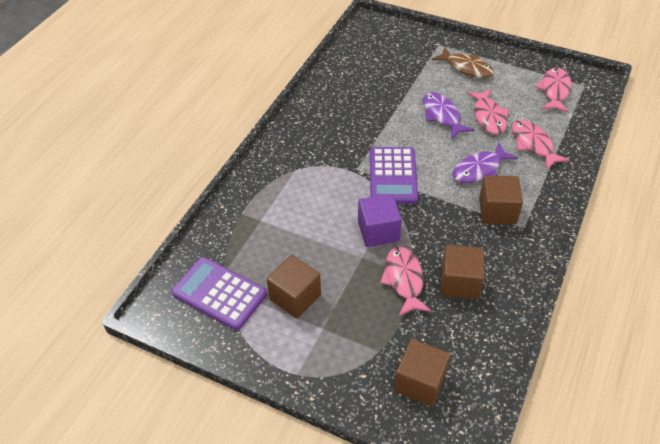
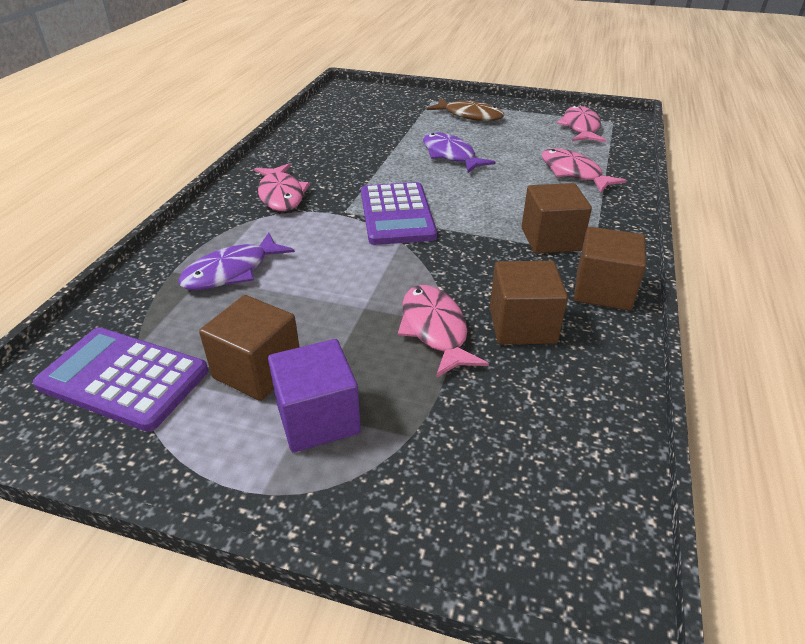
camera: 10 degrees left, 10 degrees down
(378, 231) = (385, 274): purple cube -> purple cube (318, 418)
(420, 382) = (493, 478): brown cube -> brown cube (603, 290)
(479, 169) = (513, 200): purple fish -> purple fish (232, 272)
(489, 117) = (509, 153): pink fish -> pink fish (281, 195)

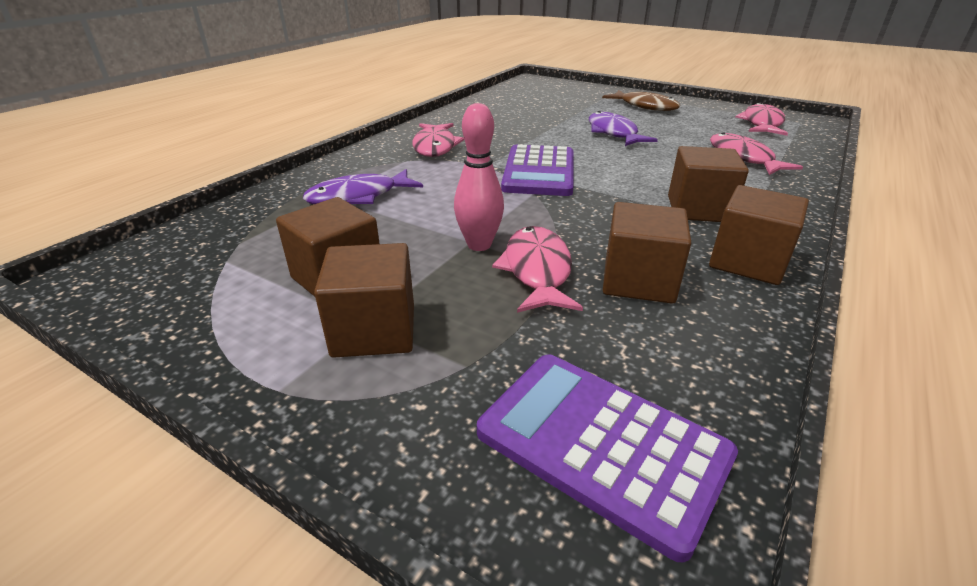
camera: 15 degrees right, 5 degrees down
(123, 379) = (211, 265): purple calculator -> purple calculator (601, 445)
(318, 418) = (374, 330): purple cube -> brown cube
(373, 310) = (479, 245): none -> pink bowling pin

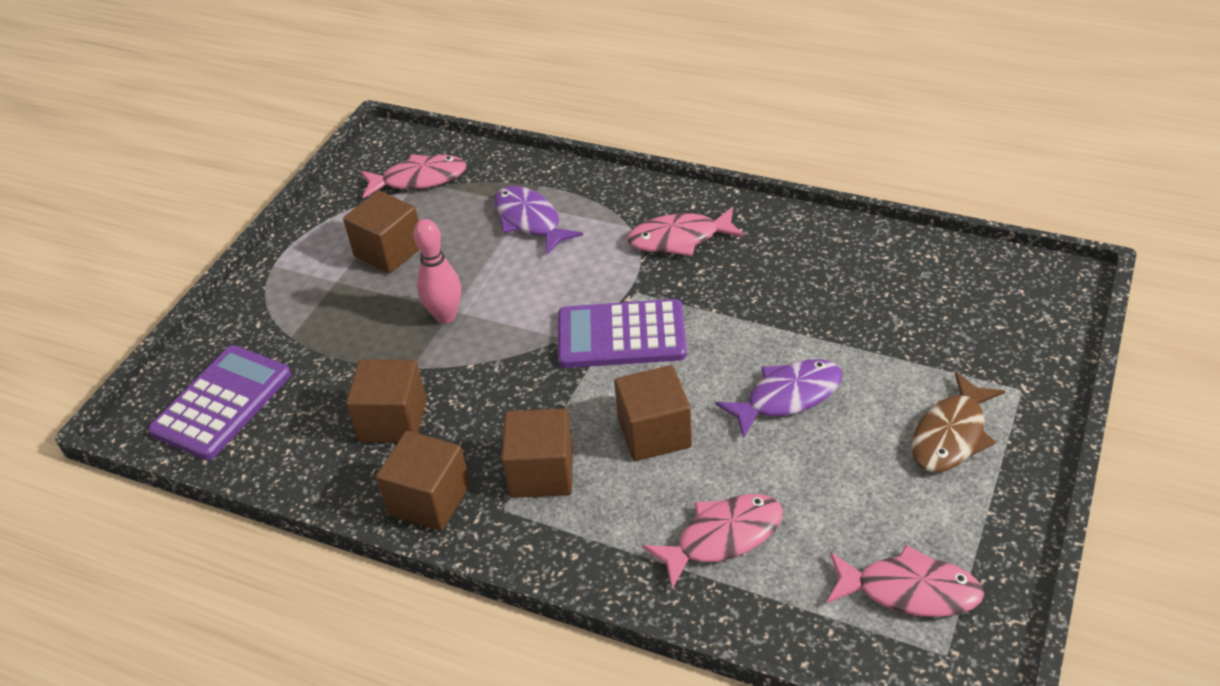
camera: 85 degrees right, 10 degrees up
(374, 330) = (326, 287): brown cube -> brown cube (654, 433)
(537, 270) = (405, 357): pink fish -> pink fish (419, 179)

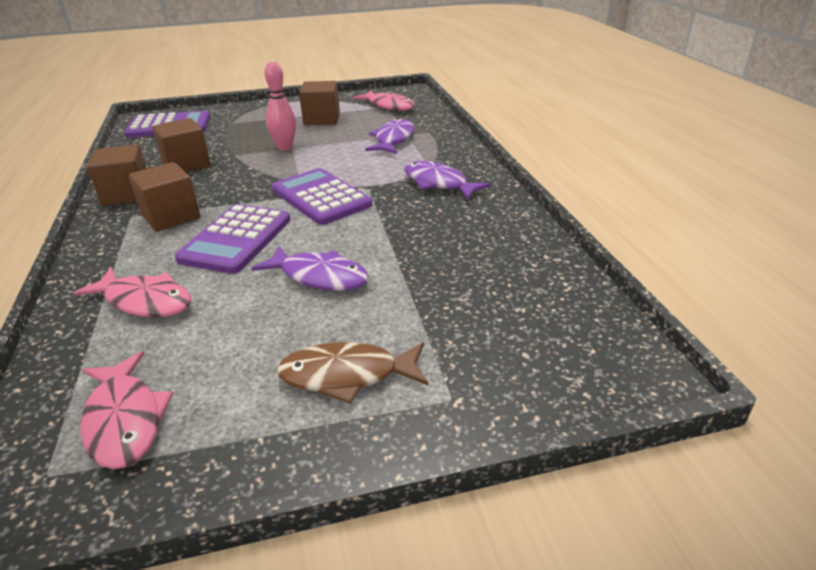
camera: 50 degrees right, 10 degrees down
(654, 433) = (236, 239): brown cube -> purple calculator
(679, 239) = (438, 183): pink fish -> purple fish

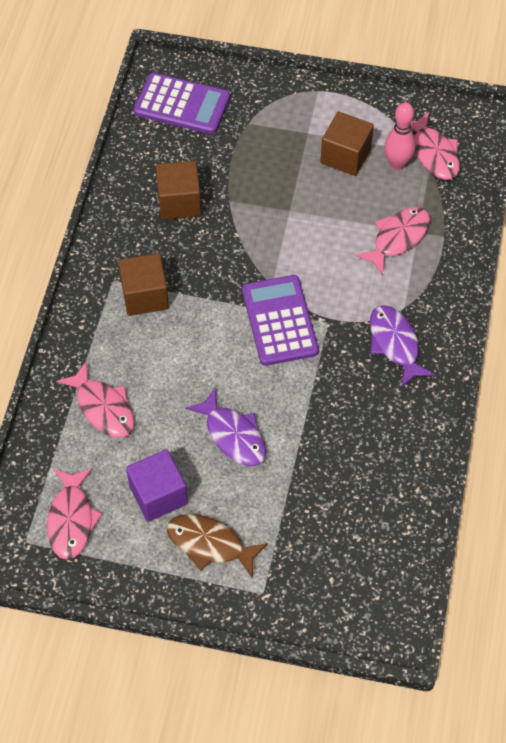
camera: 25 degrees right, 25 degrees up
(127, 194) = (116, 239): brown cube -> none
(236, 239) = (188, 356): purple calculator -> none
(250, 352) = (158, 495): none -> purple cube
(284, 148) = (282, 208): pink bowling pin -> pink bowling pin (397, 163)
(393, 139) = (397, 238): purple fish -> pink fish

